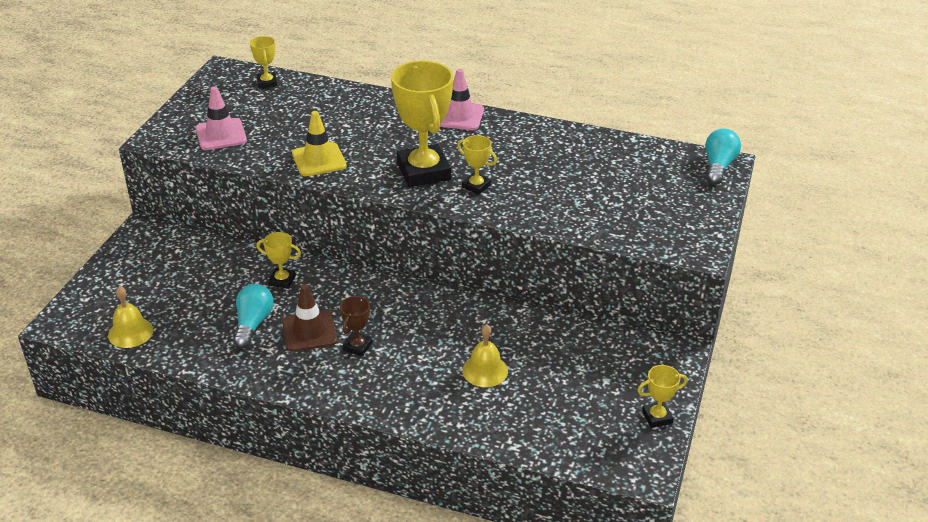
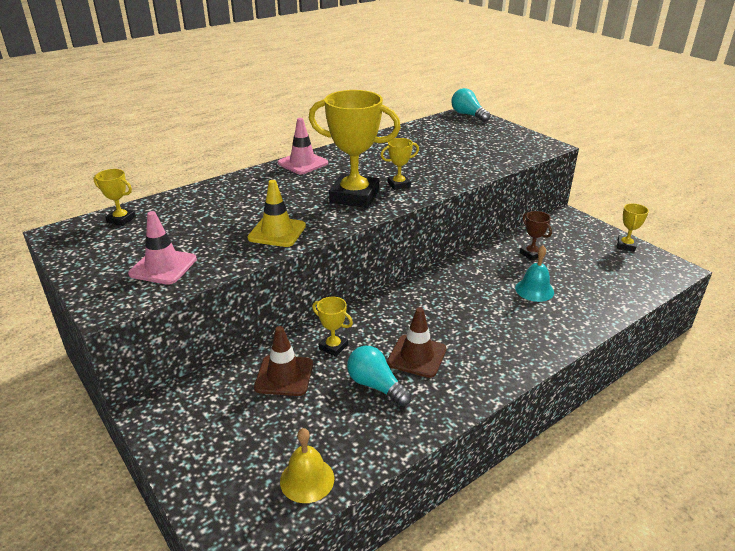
camera: 55 degrees left, 5 degrees down
(226, 272) = (284, 376): none -> brown traffic cone
(282, 280) = (333, 347): yellow trophy -> yellow trophy turned 75 degrees clockwise
(357, 346) = (459, 337): brown trophy -> brown trophy (531, 254)
(485, 370) = (534, 290): yellow bell -> turquoise bell

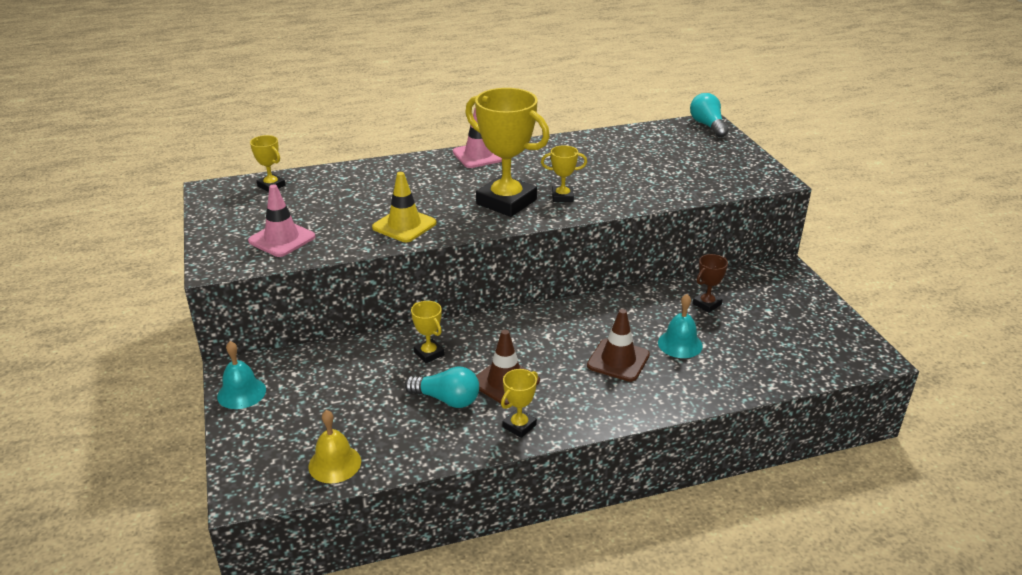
camera: 20 degrees right, 0 degrees up
(168, 431) = (241, 393): none -> turquoise bell
(284, 376) = (367, 369): brown traffic cone -> brown traffic cone (618, 360)
(376, 385) = (447, 399): turquoise light bulb -> turquoise light bulb turned 135 degrees clockwise
(531, 254) = (707, 304): brown trophy -> brown trophy turned 60 degrees clockwise
(626, 246) = (831, 318): yellow trophy -> yellow trophy (519, 426)

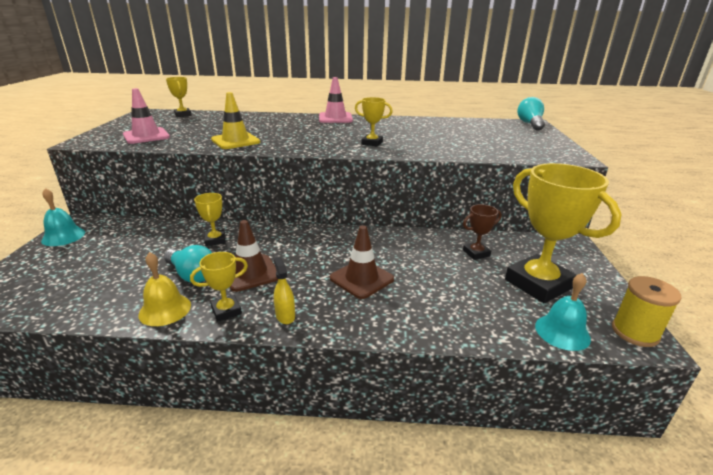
camera: 20 degrees right, 5 degrees down
(334, 463) = (53, 301): yellow bell -> yellow bell (165, 309)
(506, 202) = (325, 140): yellow trophy -> yellow trophy (538, 284)
(578, 416) = (285, 316): none -> yellow spray bottle
(680, 344) = (429, 278): turquoise bell -> turquoise bell (562, 332)
(867, 353) = (635, 332): none -> yellow spool

